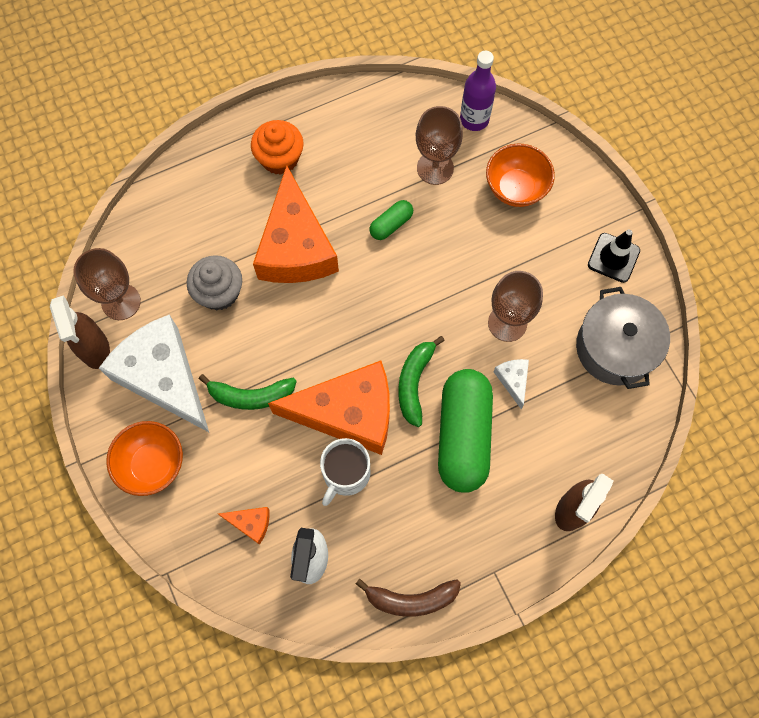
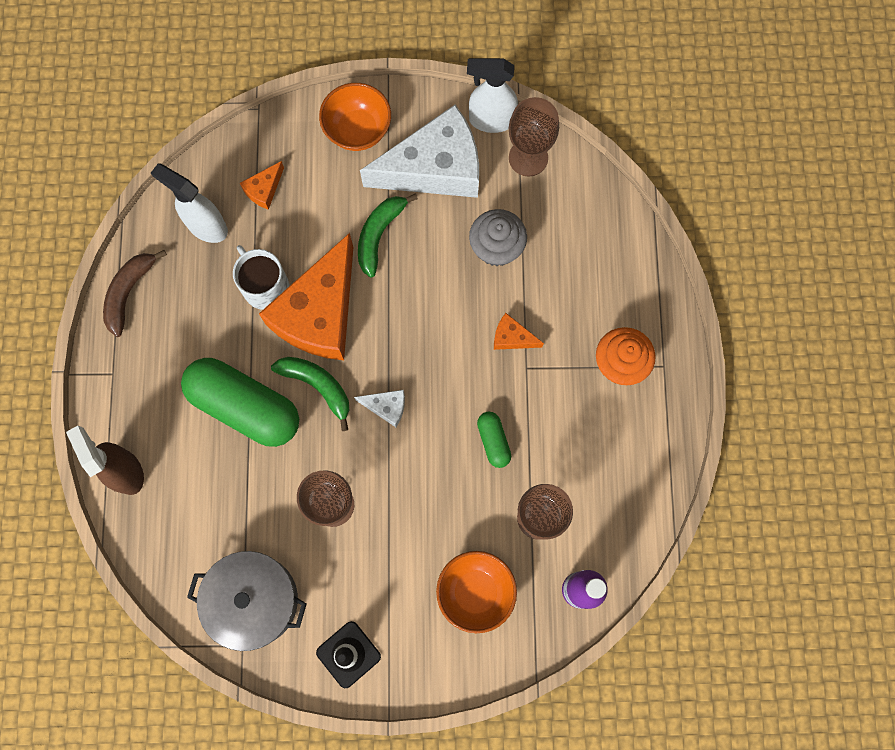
camera: 115 degrees right, 5 degrees up
(95, 349) = (491, 120): brown spray bottle -> white spray bottle
(296, 247) = (512, 337): orange cheese -> orange cheese, size x0.41
(513, 380) = (273, 480): white cheese -> white cheese (386, 407)

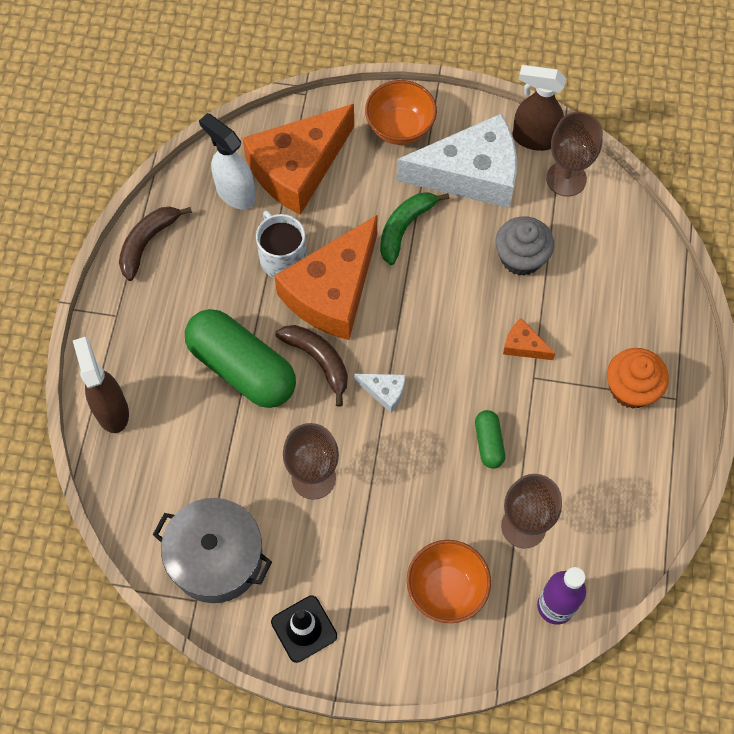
camera: 10 degrees right, 10 degrees down
(264, 190) = (298, 168): orange cheese -> orange cheese, size x2.45
(318, 386) = (318, 360): green banana -> brown banana
(491, 120) = (534, 138): white spray bottle -> brown spray bottle

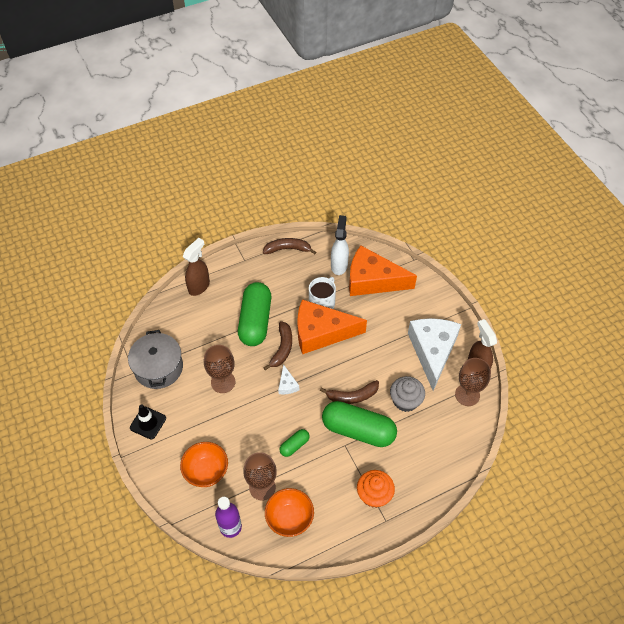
camera: 55 degrees right, 10 degrees down
(400, 128) = (430, 307): orange bowl -> orange bowl (289, 519)
(405, 228) = (379, 341): green banana -> none
(466, 318) = (352, 396): none -> brown banana
(471, 174) = (432, 351): white cheese -> white cheese turned 135 degrees counterclockwise
(523, 346) = (358, 430): orange cheese -> green capsule

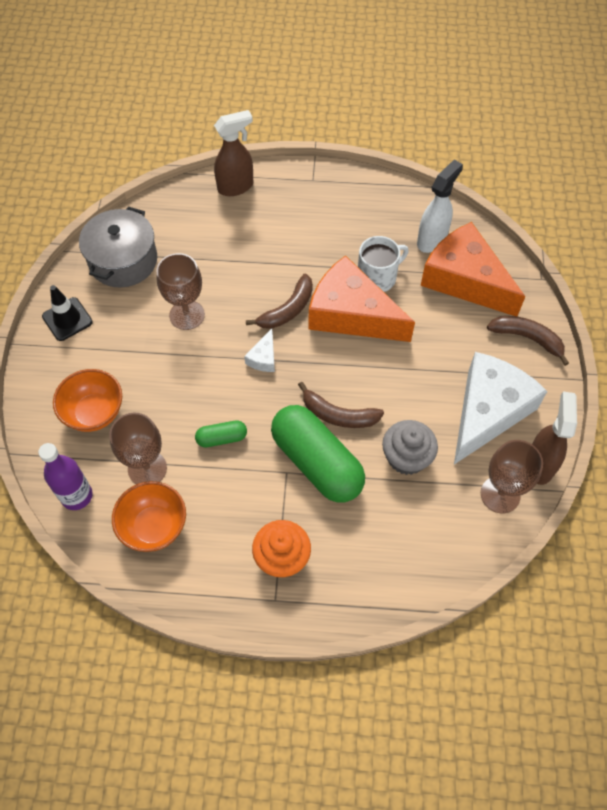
camera: 30 degrees right, 5 degrees up
(255, 321) = (276, 260): green capsule -> none
(288, 249) = (377, 190): brown banana -> brown banana (527, 338)

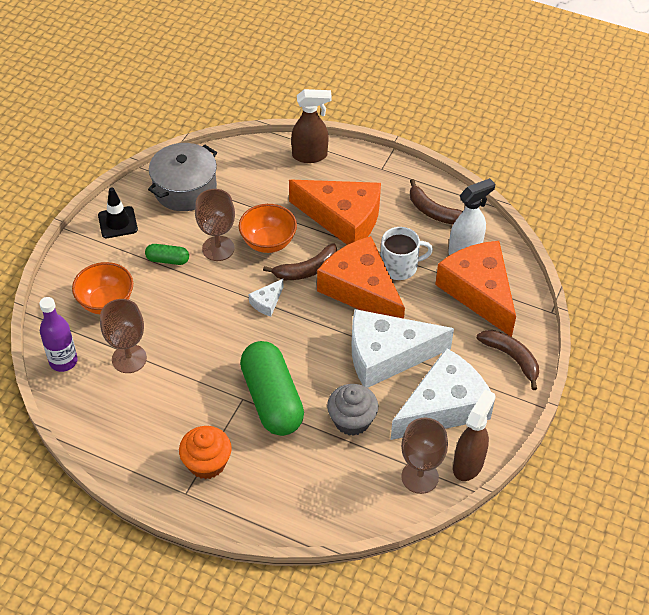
camera: 20 degrees right, 10 degrees down
(154, 527) = (114, 405): orange bowl -> orange bowl (268, 242)
(222, 438) = (201, 355): green capsule -> green capsule (168, 260)
(299, 244) = (343, 219): none -> orange cheese
(338, 415) = (309, 368): brown banana -> brown banana (433, 211)
(409, 376) = (387, 356): none -> white cheese

